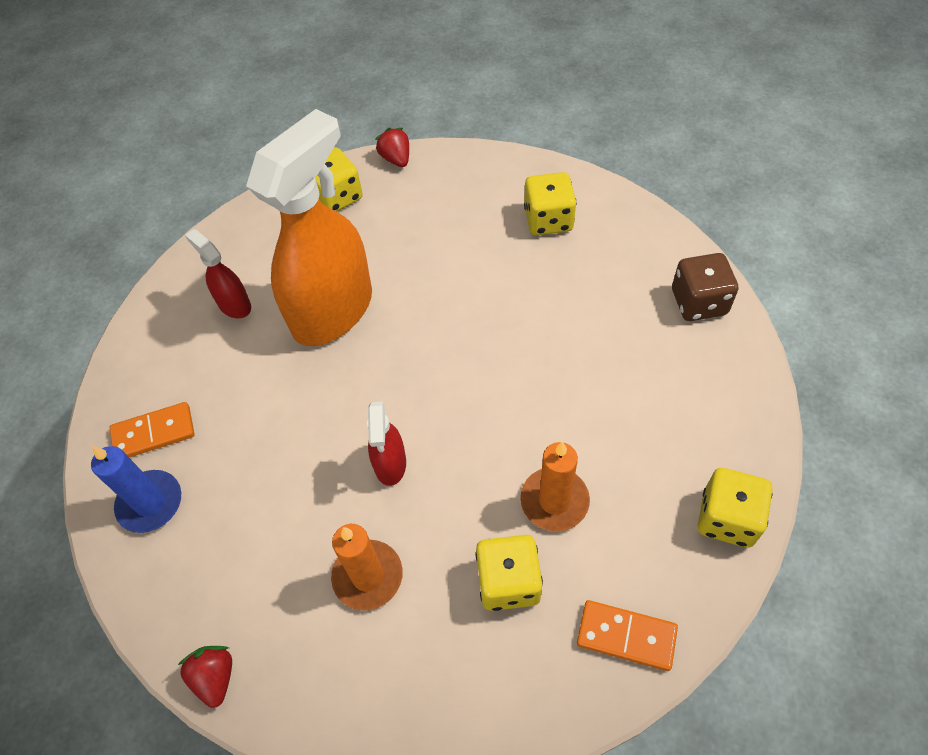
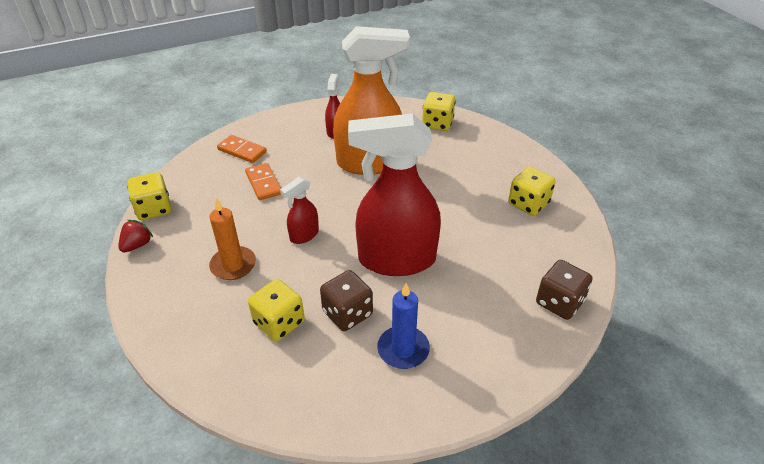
camera: 45 degrees right, 15 degrees down
(150, 503) = (206, 172): blue candle -> blue candle (403, 349)
(396, 159) = (488, 128): red strawberry -> none
(517, 398) = (396, 260): none -> red spray bottle
(554, 501) = (347, 313): orange candle -> brown dice
(626, 636) = (291, 397): orange domino -> orange domino (263, 183)
(727, 518) = (418, 405): yellow dice -> yellow dice (154, 209)

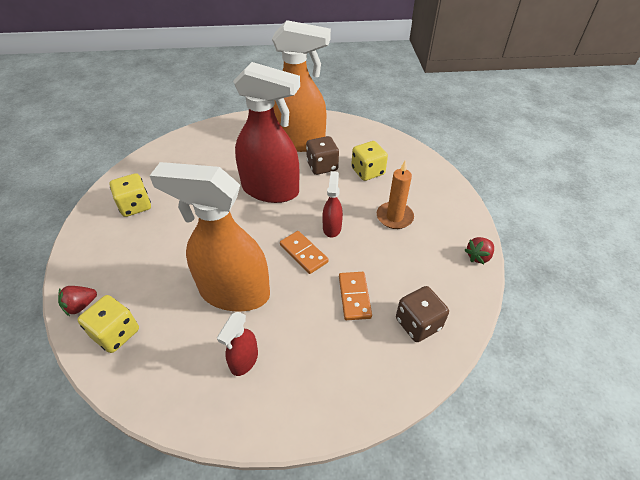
camera: 160 degrees left, 5 degrees up
(154, 209) = (470, 295): yellow dice -> none
(242, 151) = (371, 360): orange domino -> orange domino (303, 253)
(304, 235) = (332, 227): red spray bottle -> red spray bottle turned 60 degrees counterclockwise
(403, 349) = (299, 142): blue candle -> orange spray bottle
(480, 130) = (81, 306): none -> red strawberry
(559, 302) = (191, 141): brown dice -> brown dice (418, 324)

